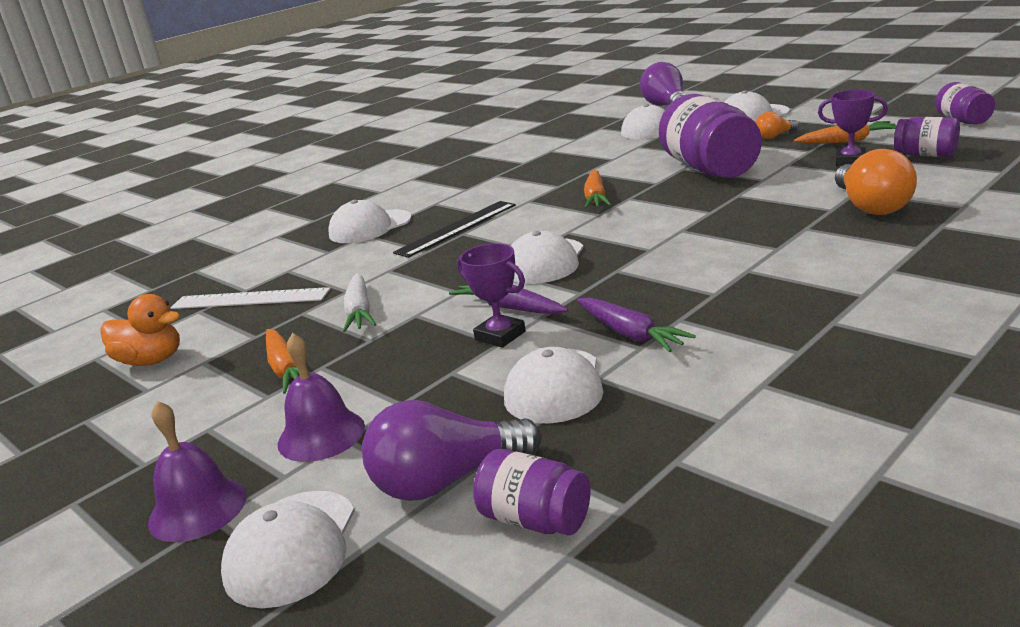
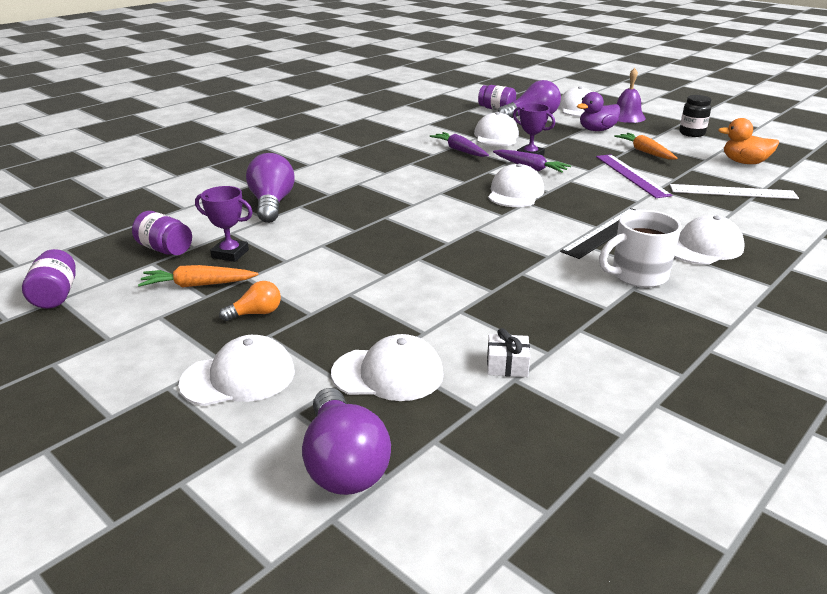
camera: 175 degrees right, 5 degrees up
(129, 443) = (692, 133): none -> black jar
(321, 435) = (596, 130): purple bell -> purple duck
(359, 311) = (631, 175): white carrot -> purple ruler
(455, 197) = (637, 276): none -> white mug
(579, 142) = (507, 365): none -> white gift
(596, 198) = (480, 248): orange carrot -> none
(710, 169) = (359, 268): purple jar -> none
(871, 206) = (272, 204): orange light bulb -> purple light bulb

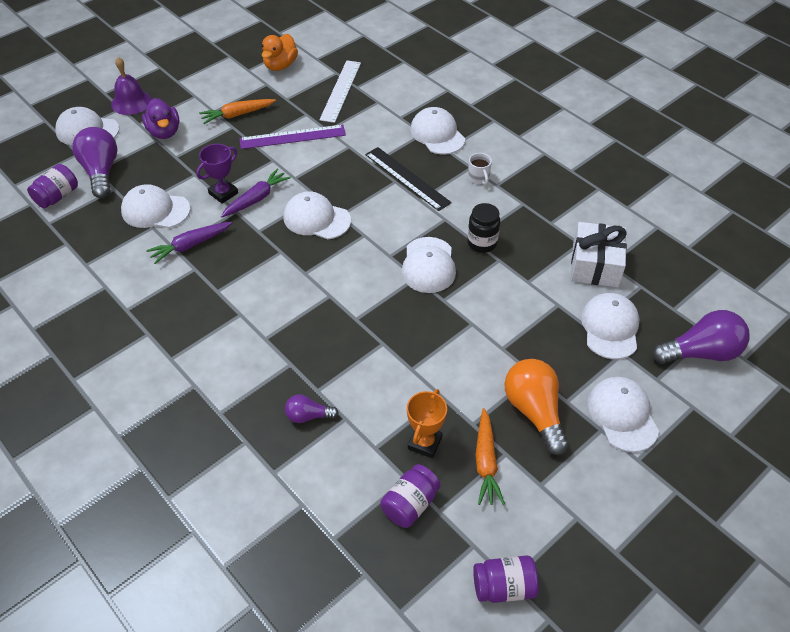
camera: 85 degrees left, 20 degrees up
(230, 254) = (425, 443): purple trophy -> orange trophy
(256, 313) = (534, 411): orange light bulb -> orange light bulb, size x1.88
(272, 204) = (308, 416): purple light bulb -> purple light bulb, size x0.53
(468, 249) = (428, 265): none -> white cap
(507, 365) = (595, 265): white gift -> white gift, size x1.97
(637, 276) = (479, 178): white mug -> white mug, size x0.53
(692, 133) = (198, 73): black jar -> black jar (482, 243)

